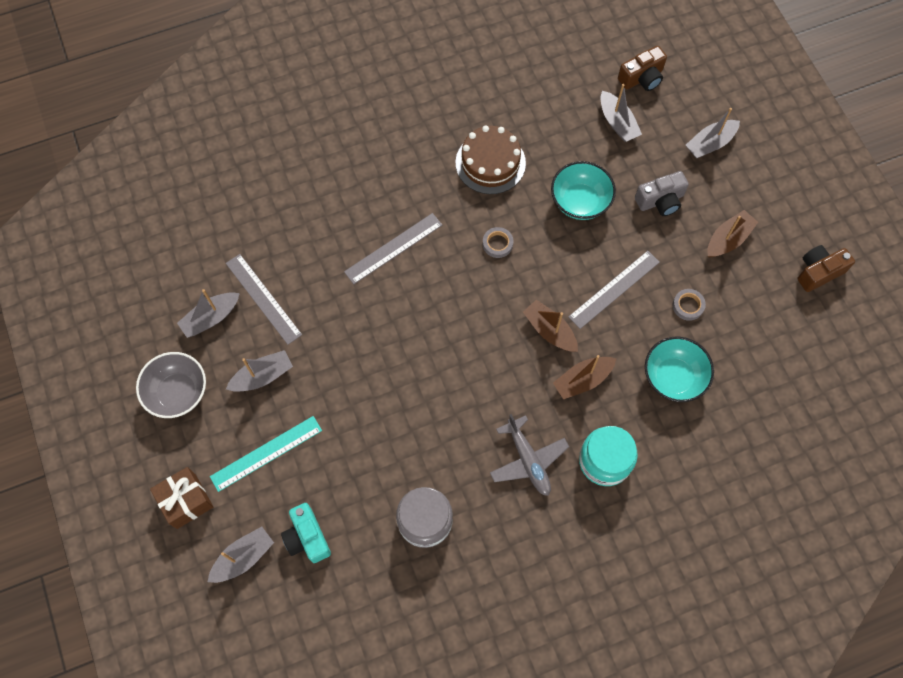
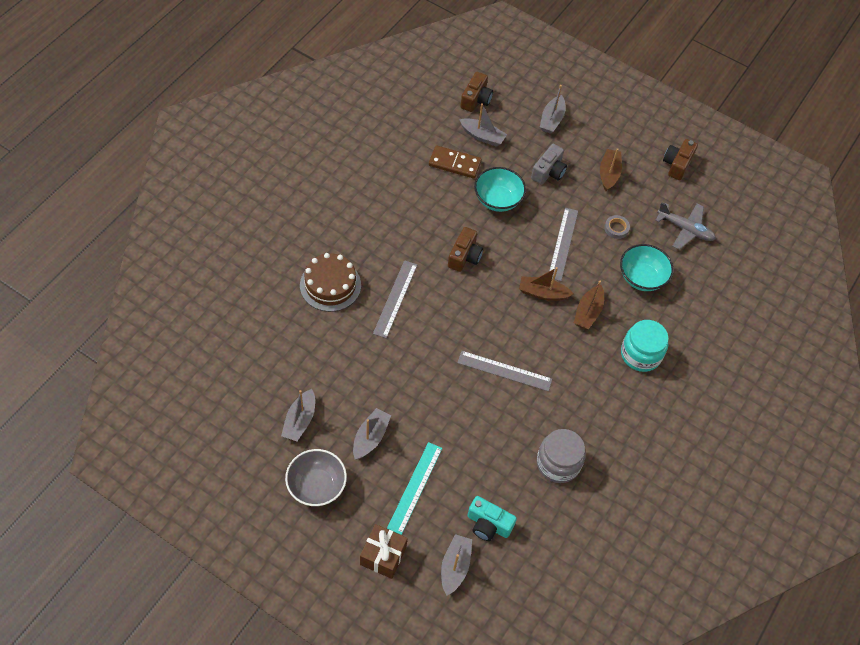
camera: 40 degrees left, 10 degrees down
(263, 298) = (328, 385): grey ruler -> grey ruler (504, 371)
(490, 163) = (418, 206): brown cake -> brown cake (330, 285)
(497, 244) = (464, 256): grey tape -> brown camera
(528, 460) = (593, 383): grey plane -> grey plane (685, 229)
(564, 137) = (454, 164): none -> brown domino

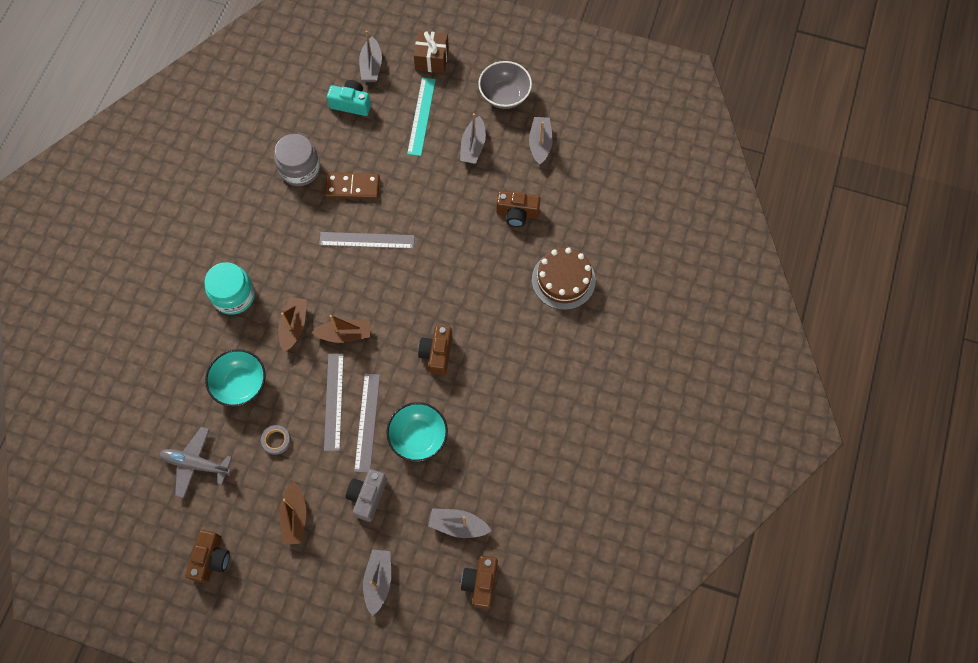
camera: 170 degrees right, 10 degrees up
(350, 356) = (517, 213): none -> brown camera
(395, 298) = (494, 284): grey ruler -> grey ruler (367, 422)
(454, 164) = (480, 473): brown domino -> brown domino (352, 187)

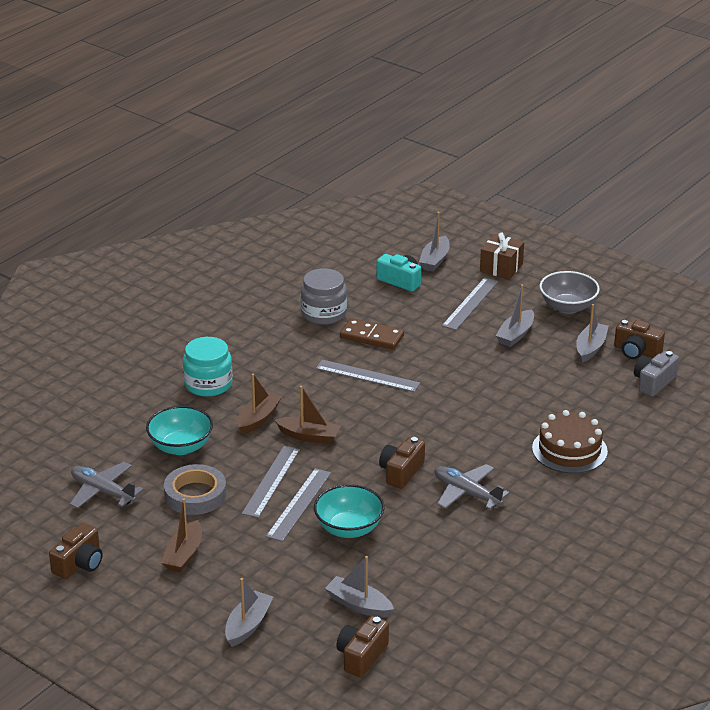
camera: 20 degrees right, 35 degrees down
(276, 440) = (195, 495): grey tape -> grey tape, size x1.90
(367, 496) = (270, 559): grey camera -> grey camera (653, 382)
(421, 116) = (470, 303): turquoise ruler -> grey ruler
(498, 361) = (467, 493): none -> grey plane
(517, 213) = (541, 391): brown camera -> brown camera (636, 351)

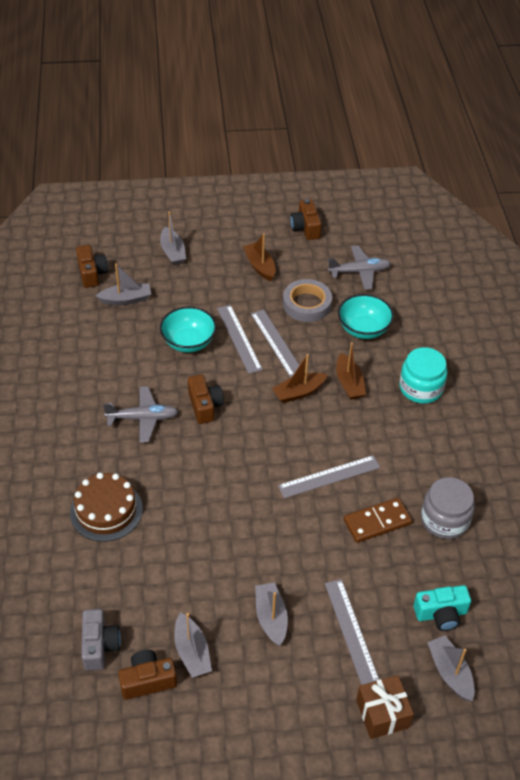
camera: 135 degrees right, 15 degrees up
(567, 307) = (264, 699): grey bowl -> none

